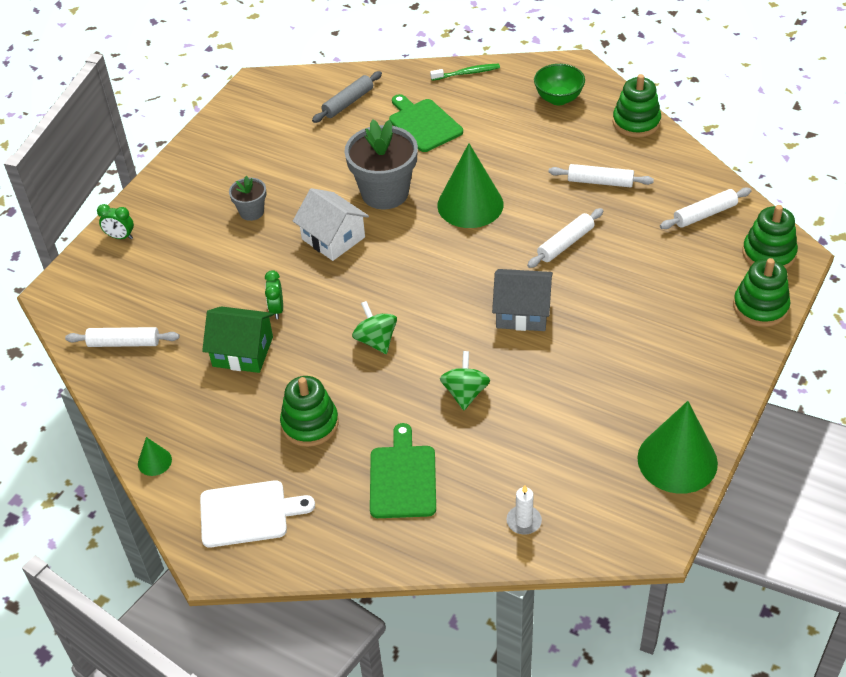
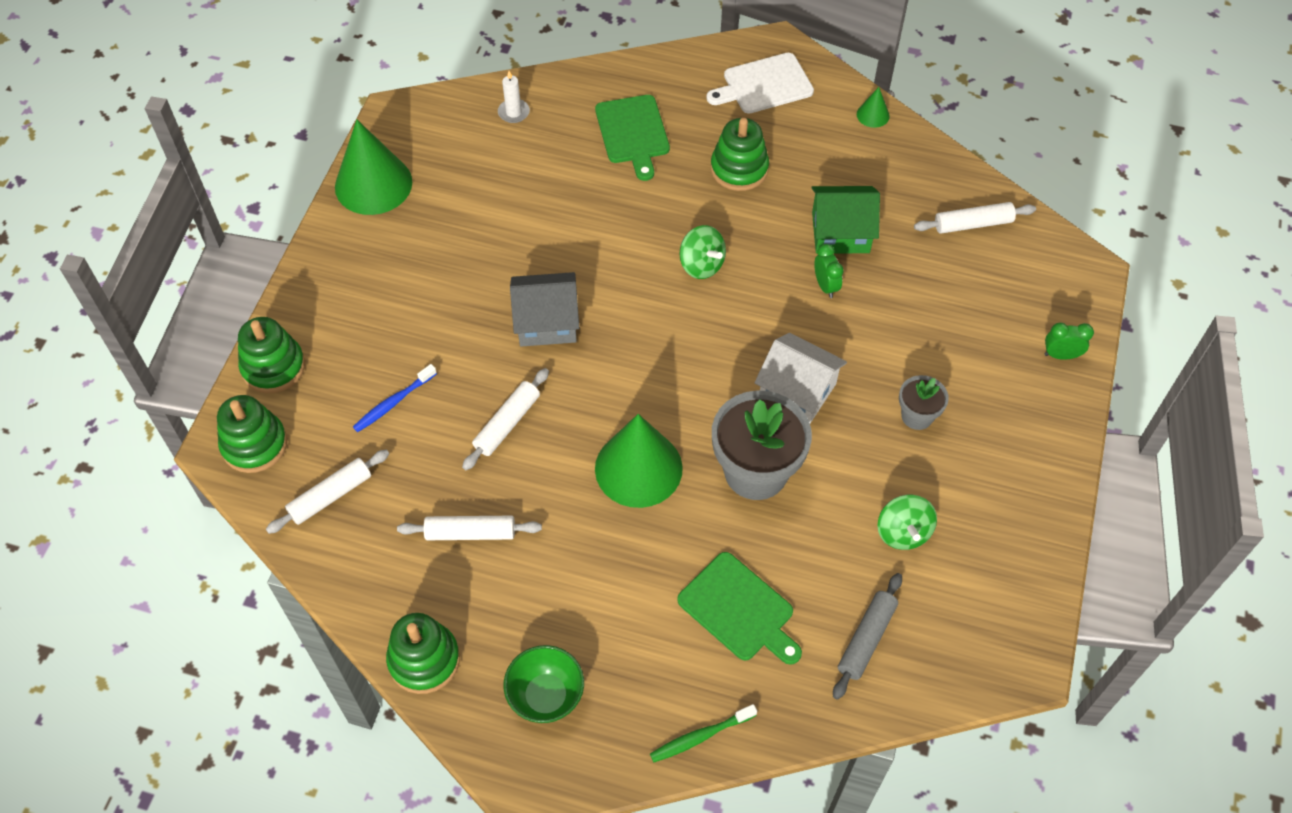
camera: 165 degrees right, 10 degrees up
(465, 393) = (592, 221): green spinning top -> green spinning top (903, 532)
(656, 268) = (393, 403): none -> blue toothbrush

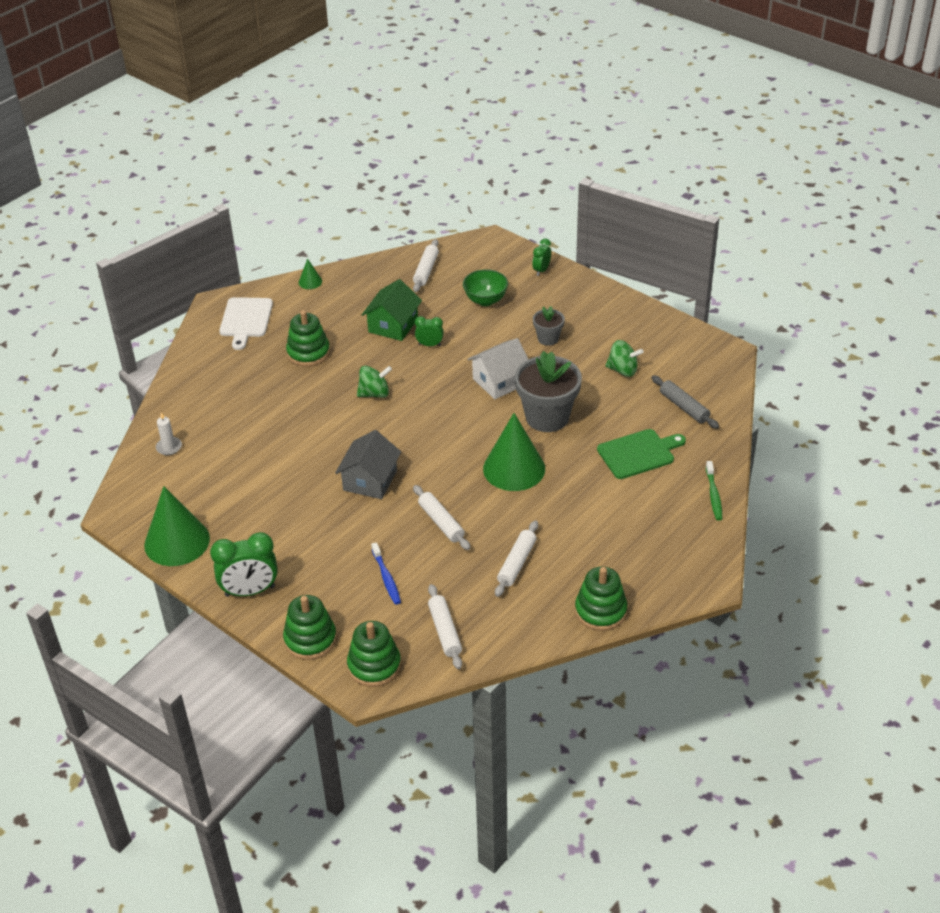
camera: 65 degrees left, 15 degrees down
(325, 281) = (250, 591): none -> green clock
(546, 696) = (655, 557): green bowl -> green bowl (485, 300)
(633, 133) = (237, 393): green cutting board -> none

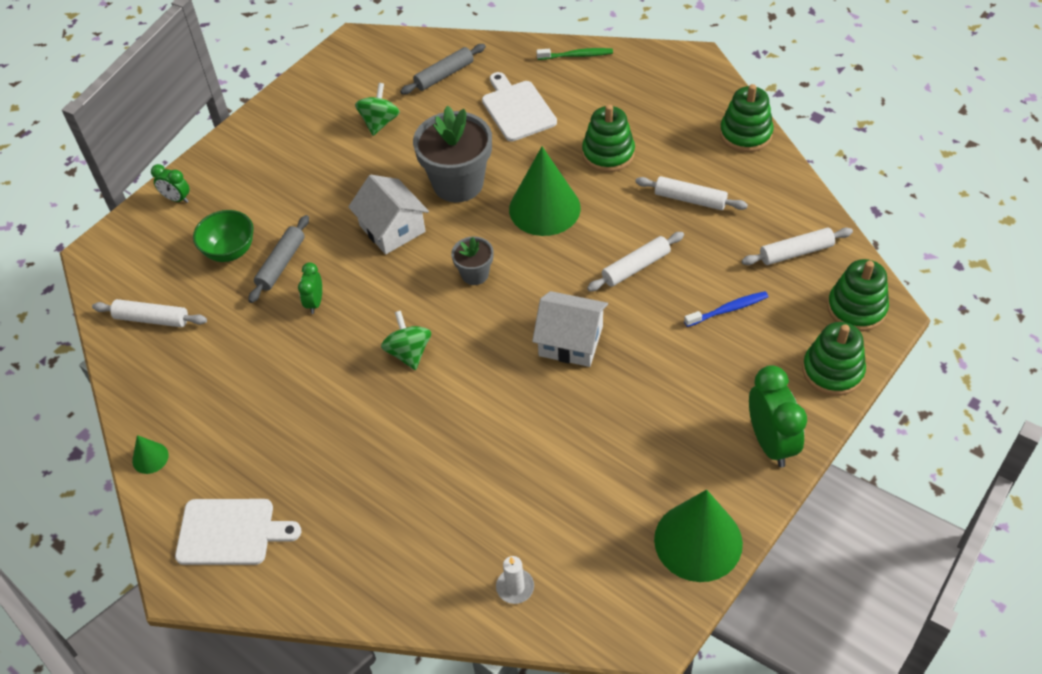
camera: 90 degrees left, 10 degrees up
(308, 353) = (318, 439): green stacking toy -> green stacking toy (608, 153)
(370, 480) = (571, 341): grey house -> white house
(393, 325) = (269, 345): green house -> none
(469, 326) = (281, 264): none -> grey rolling pin
(548, 338) = (315, 187): grey flower pot -> grey flower pot (475, 274)
(638, 453) = (517, 109): green cutting board -> white cutting board

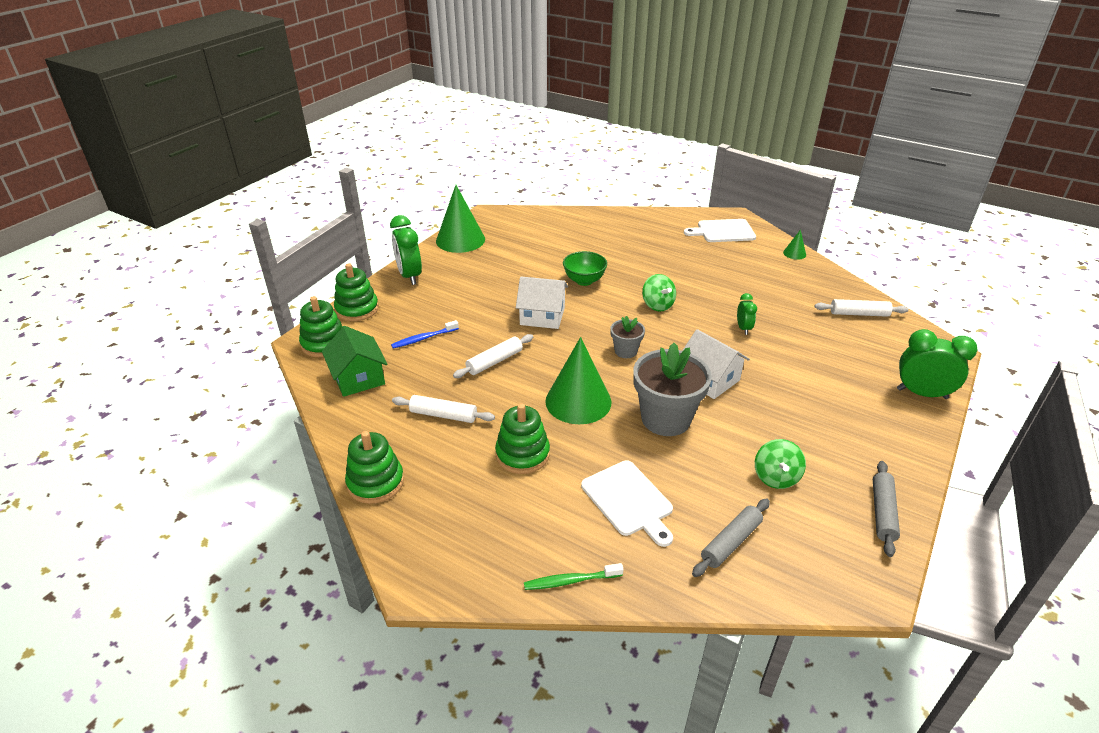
camera: 170 degrees right, 15 degrees down
(177, 199) = (922, 393): green clock -> green clock, size x1.84
(230, 251) = (837, 357): green bowl -> green bowl (584, 281)
(281, 264) = (787, 350): grey rolling pin -> grey rolling pin (882, 512)
(515, 587) = (559, 222): white candle -> none
(796, 252) = (358, 378): white rolling pin -> green house

